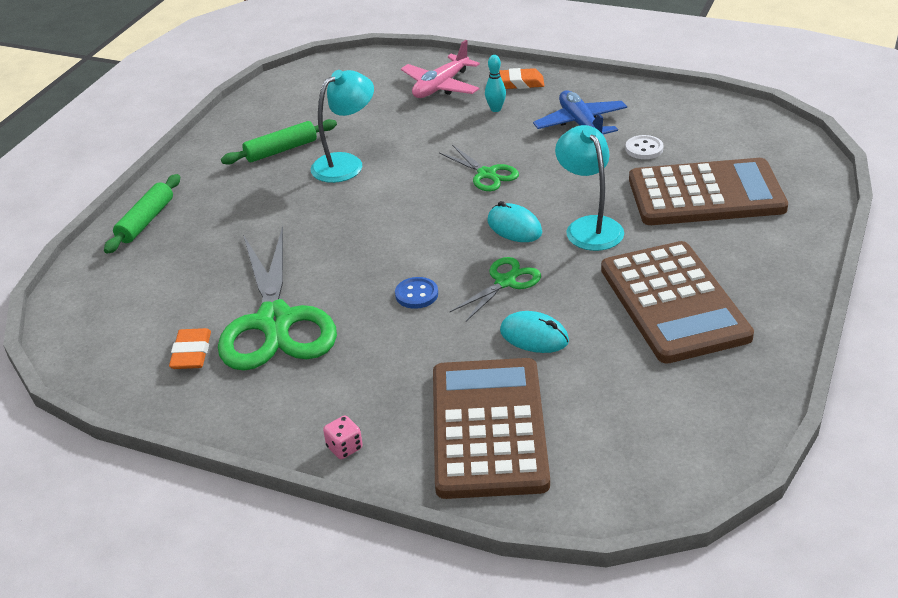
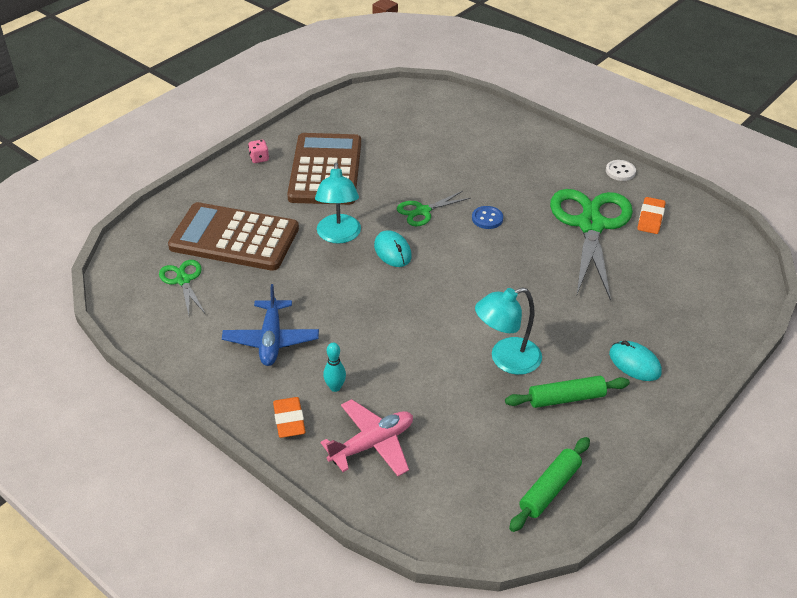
camera: 165 degrees left, 5 degrees up
(146, 221) = (698, 345): green rolling pin -> green rolling pin (549, 489)
(344, 448) = (559, 144): pink dice -> pink dice (259, 158)
(486, 174) = (387, 308): green scissors -> green scissors (183, 280)
(488, 428) = (476, 134): brown calculator -> none
(519, 83) = (289, 420): orange eraser -> orange eraser turned 60 degrees clockwise
(534, 336) = (424, 173): turquoise mouse -> turquoise mouse (634, 363)
(644, 149) = (241, 294): white button -> white button (620, 171)

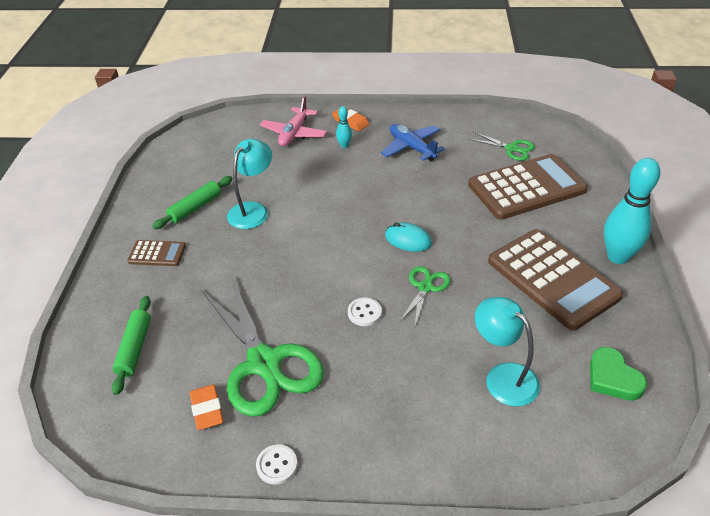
camera: 145 degrees right, 0 degrees up
(259, 158) = (618, 257): pink dice -> turquoise bowling pin
(338, 236) = (461, 229): turquoise lamp -> turquoise lamp (503, 377)
(373, 113) = (613, 378): none -> green heart
(487, 218) = (364, 313): blue button -> white button
(549, 489) = (177, 160): green rolling pin -> green rolling pin (134, 348)
(634, 363) = (157, 254): turquoise mouse -> brown calculator

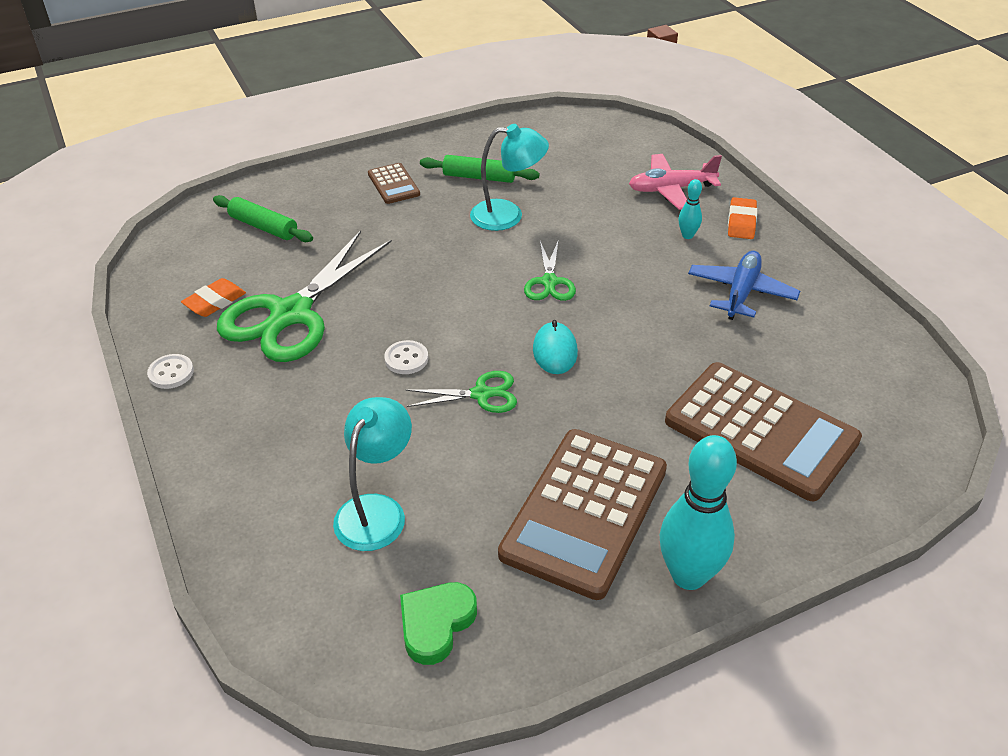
camera: 60 degrees right, 0 degrees up
(134, 348) = (263, 227): green rolling pin -> green rolling pin turned 60 degrees clockwise
(511, 148) = (839, 389): green scissors -> green scissors (549, 282)

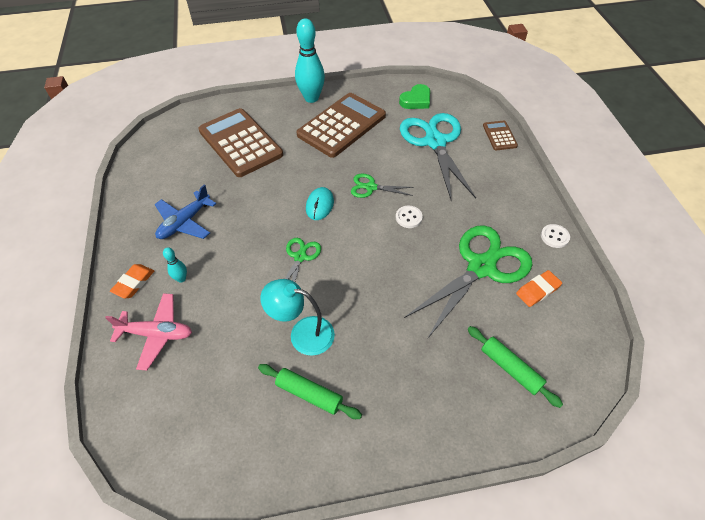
camera: 165 degrees left, 10 degrees up
(376, 510) = (435, 142): turquoise lamp -> turquoise scissors
(393, 184) = (390, 403): brown calculator -> brown calculator (499, 136)

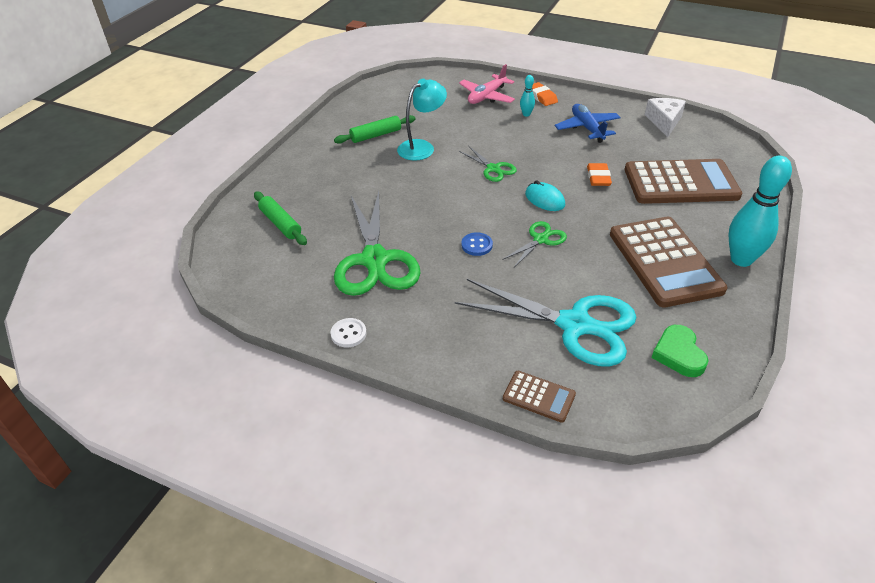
camera: 125 degrees right, 10 degrees down
(143, 178) = (664, 122): none -> white cheese
(408, 217) = (477, 245): white button -> blue button
(510, 368) = (280, 224): green rolling pin -> green rolling pin turned 60 degrees clockwise
(537, 290) = (314, 280): orange eraser -> orange eraser (598, 177)

